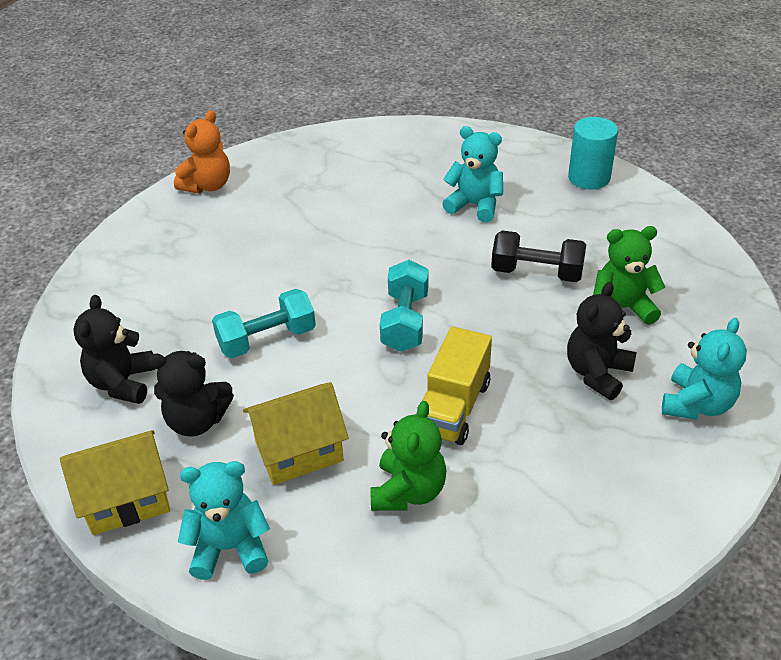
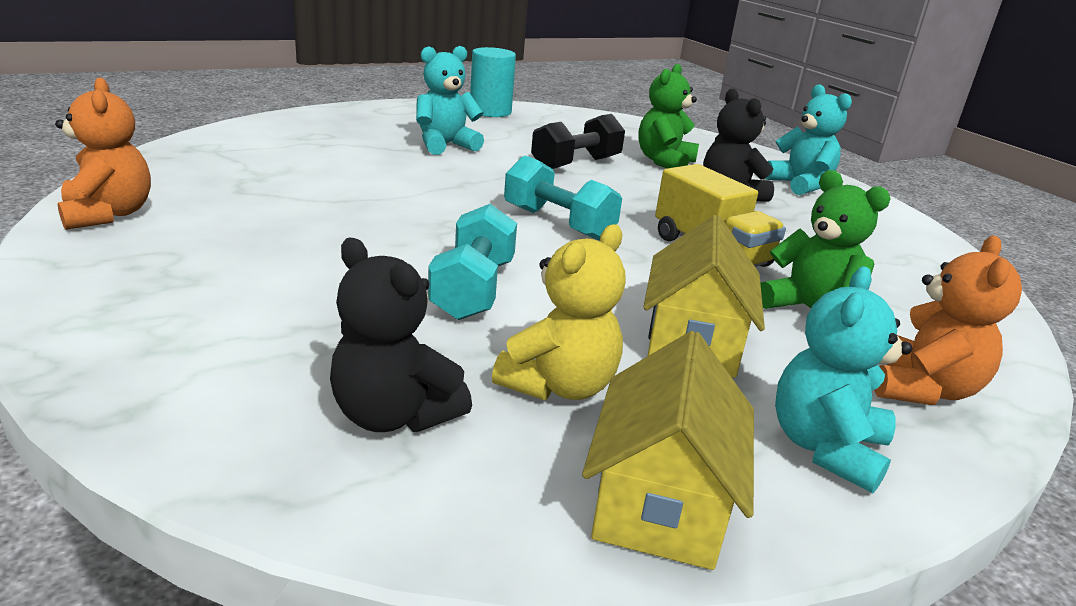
camera: 60 degrees left, 15 degrees down
(197, 421) = (559, 385): black teddy bear -> yellow teddy bear
(348, 578) = (922, 389): none -> orange teddy bear

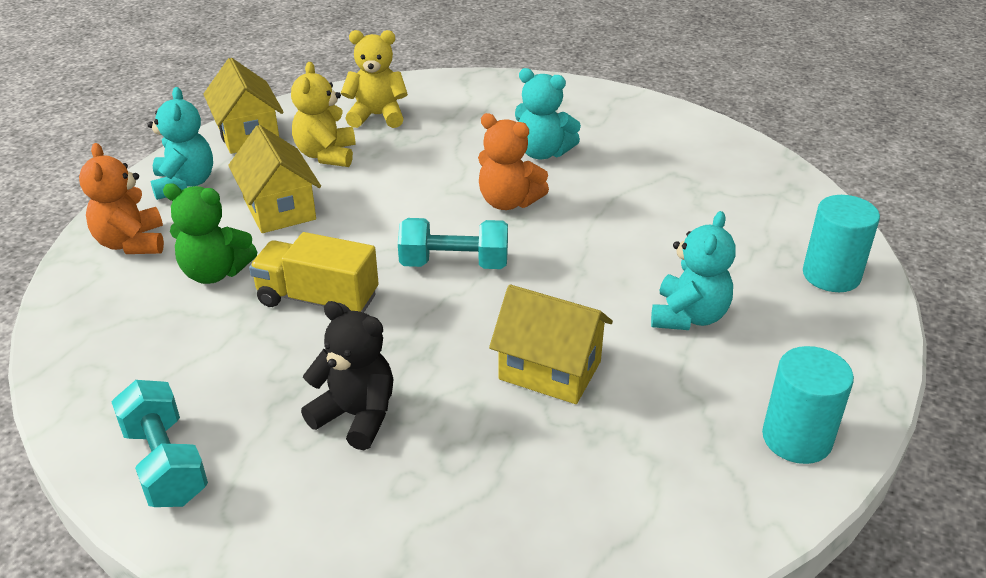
camera: 145 degrees right, 10 degrees up
(108, 214) = (675, 124): orange teddy bear -> orange teddy bear (508, 202)
(316, 123) = (831, 275): none -> turquoise cylinder
(394, 415) = (377, 116): black teddy bear -> yellow teddy bear
(473, 289) = (429, 180): turquoise dumbbell -> turquoise dumbbell (165, 463)
(576, 163) = (550, 370): black dumbbell -> yellow house
(664, 161) = (478, 450): green teddy bear -> none
(800, 185) = (288, 509): turquoise teddy bear -> turquoise teddy bear (542, 152)

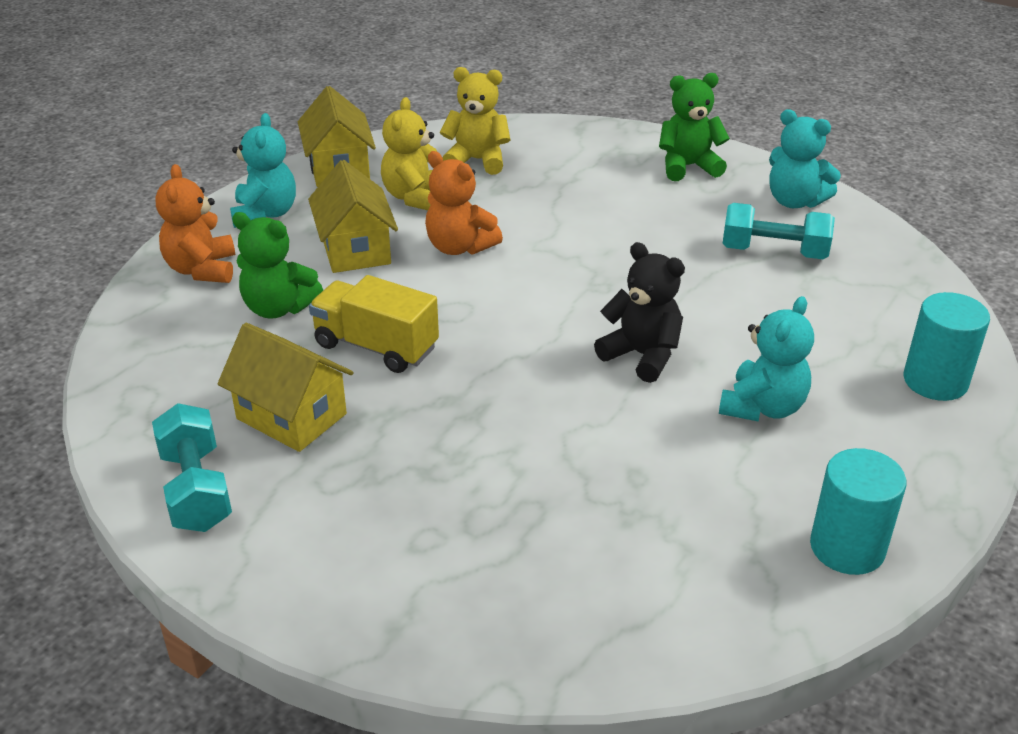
camera: 10 degrees right, 0 degrees up
(356, 416) = (390, 467): black teddy bear -> black teddy bear (642, 355)
(454, 264) = (524, 325): turquoise dumbbell -> turquoise dumbbell (774, 252)
(508, 202) = (597, 265): orange teddy bear -> orange teddy bear (459, 247)
(542, 152) = (646, 216): turquoise teddy bear -> turquoise teddy bear (795, 201)
(550, 370) = (599, 445): yellow house -> yellow house (291, 416)
(569, 105) = (688, 167): none -> green teddy bear

